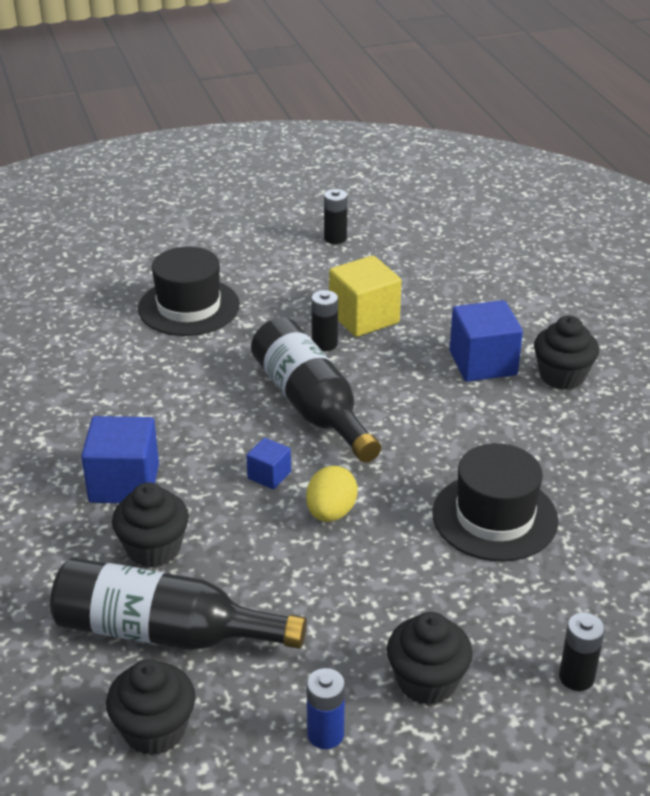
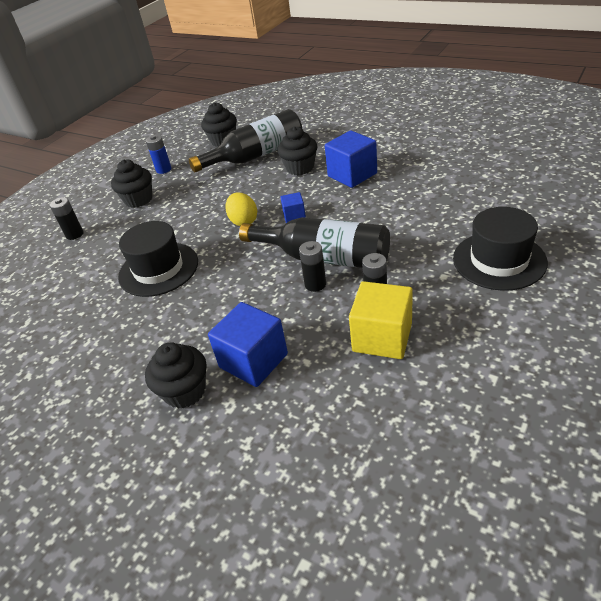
camera: 145 degrees right, 5 degrees up
(335, 238) = (532, 405): black battery -> black battery (315, 284)

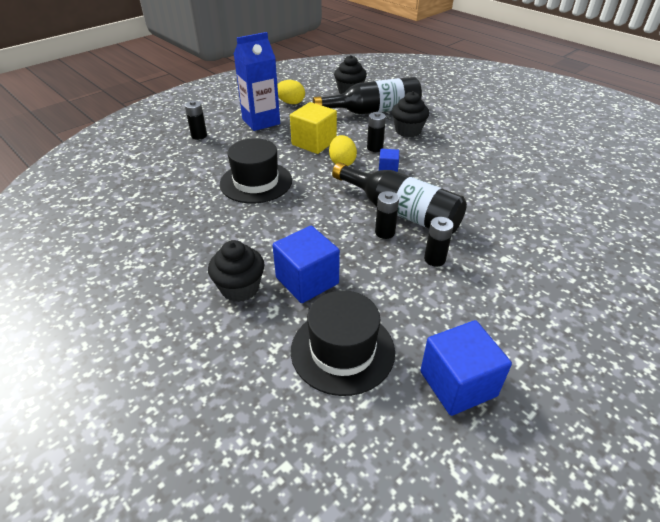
camera: 10 degrees right, 0 degrees up
(138, 199) = (261, 121): black cupcake -> blue carton
(163, 169) = (291, 103): blue battery -> yellow egg
(272, 196) = (375, 148): none -> black battery
(352, 175) = (452, 148): blue cube -> blue cube (458, 383)
(382, 337) = (427, 295): yellow cube -> yellow cube (314, 143)
(499, 260) = (563, 259): black hat -> black hat (342, 350)

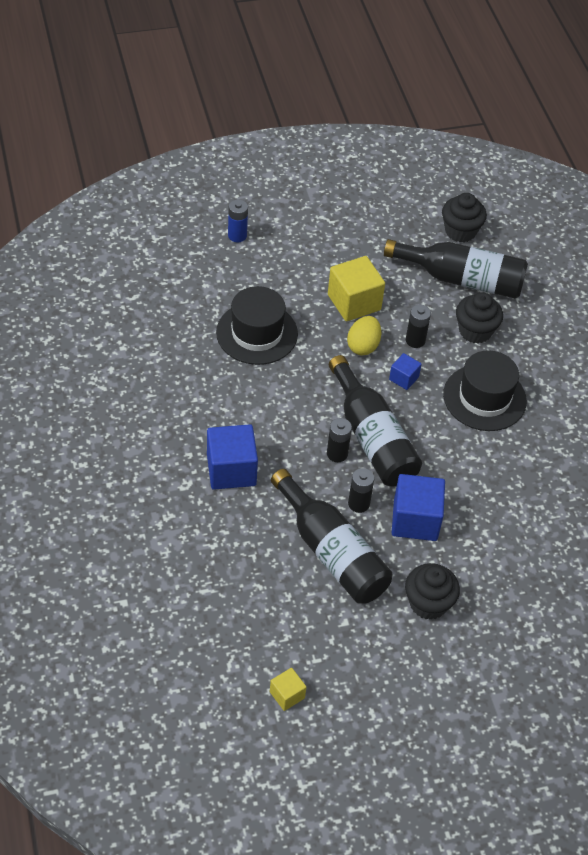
camera: 25 degrees right, 10 degrees up
(199, 136) = (237, 235): black battery -> blue battery
(240, 288) = (171, 450): black cupcake -> black cupcake (428, 603)
(261, 121) = (318, 241): blue carton -> none
(291, 103) = (373, 221): yellow egg -> none
(342, 350) = (216, 544): black hat -> black hat (484, 398)
(449, 306) = (332, 552): none -> black bottle
(458, 383) = (282, 613): blue cube -> blue cube (415, 520)
(542, 473) = (287, 695): none -> yellow cube

